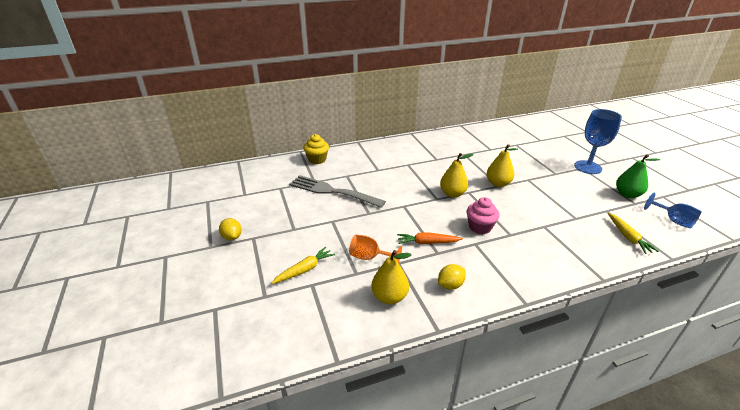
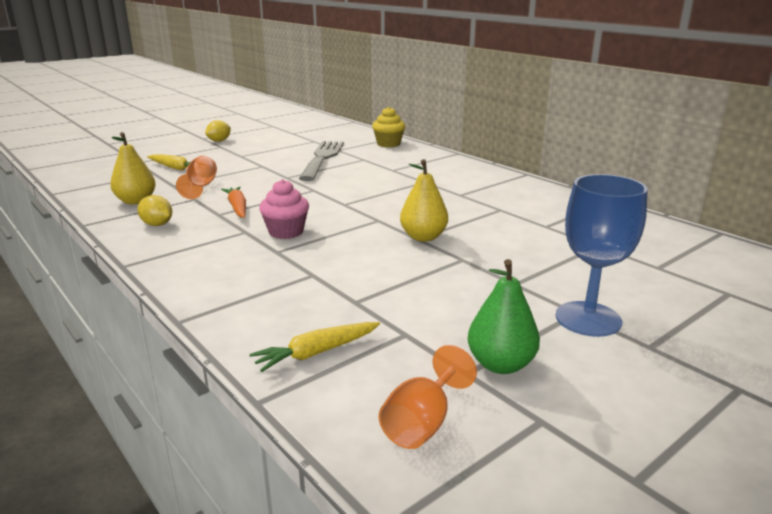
camera: 70 degrees right, 10 degrees down
(452, 194) = (364, 211): yellow pear -> none
(673, 220) = (422, 423): blue goblet -> orange goblet

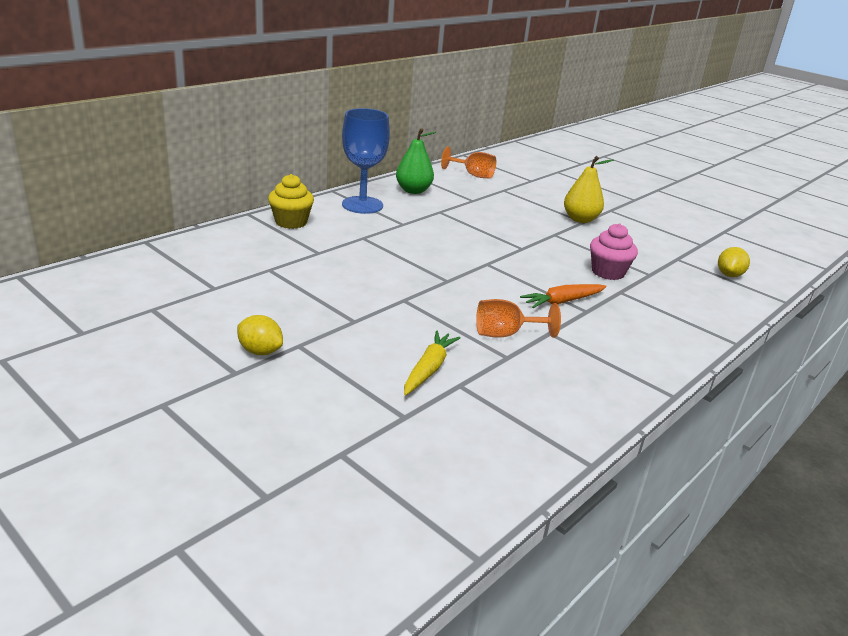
camera: 100 degrees left, 5 degrees up
(136, 201) = (579, 374): yellow pear -> none
(157, 224) = (638, 343): yellow lemon -> yellow lemon (729, 275)
(316, 353) = (769, 255): yellow carrot -> none
(322, 158) = (362, 261): grey fork -> none
(422, 423) = (794, 231): orange goblet -> orange goblet (473, 175)
(500, 364) = (728, 211): green pear -> green pear (413, 191)
(588, 319) = (662, 188): blue goblet -> blue goblet (362, 205)

